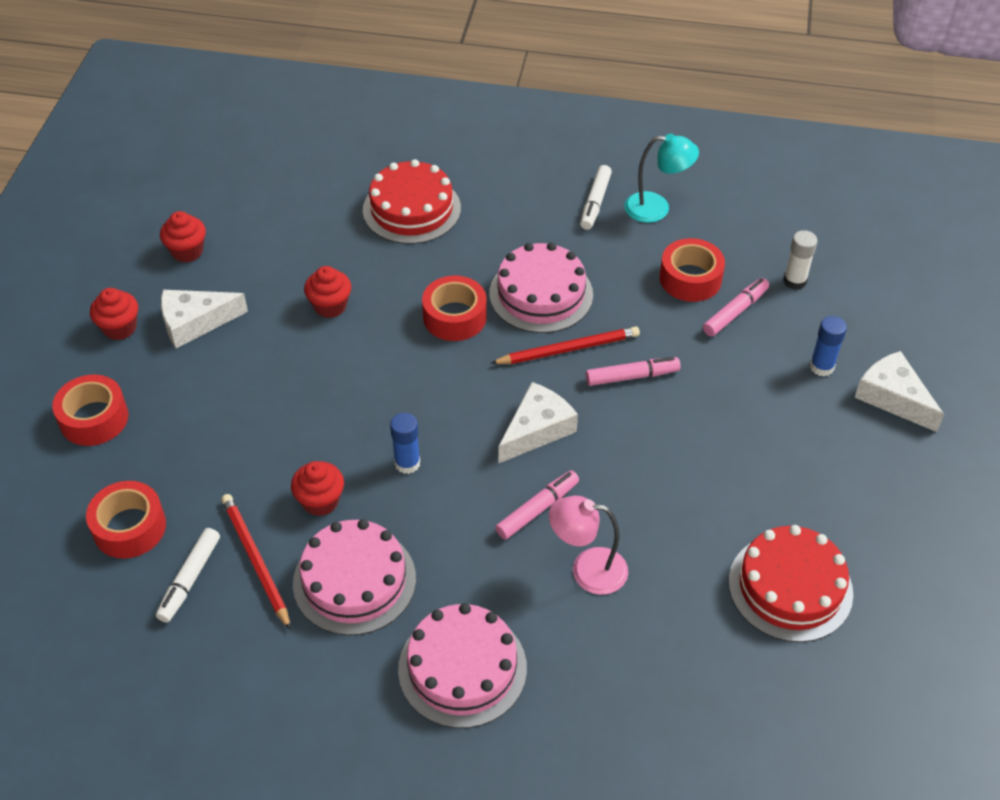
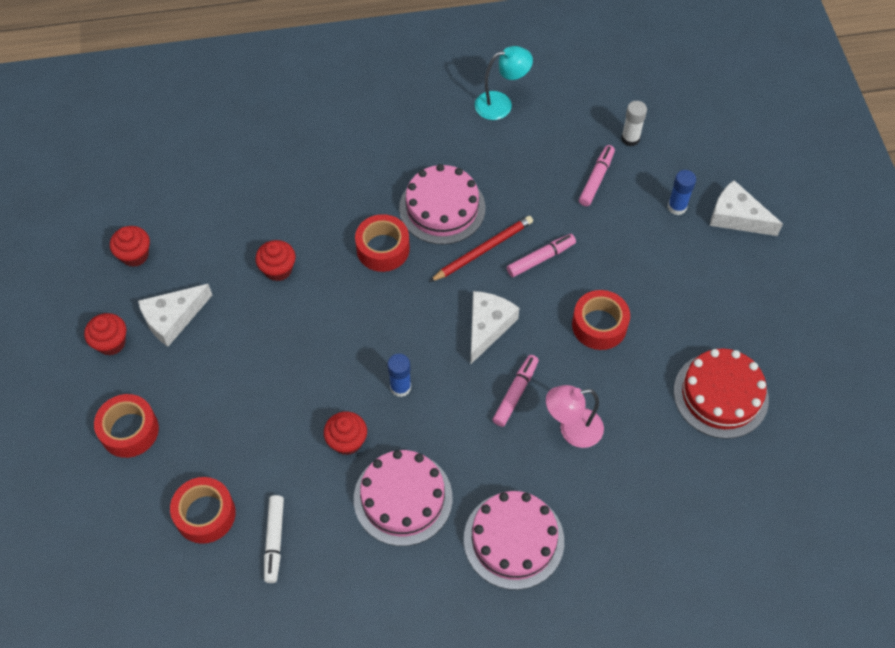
camera: 20 degrees left, 10 degrees up
(255, 561) = (319, 508): red pencil -> none
(411, 209) = (306, 161): red cake -> none
(595, 203) = (451, 113): white marker -> none
(690, 279) = (551, 160): red tape -> red tape (599, 325)

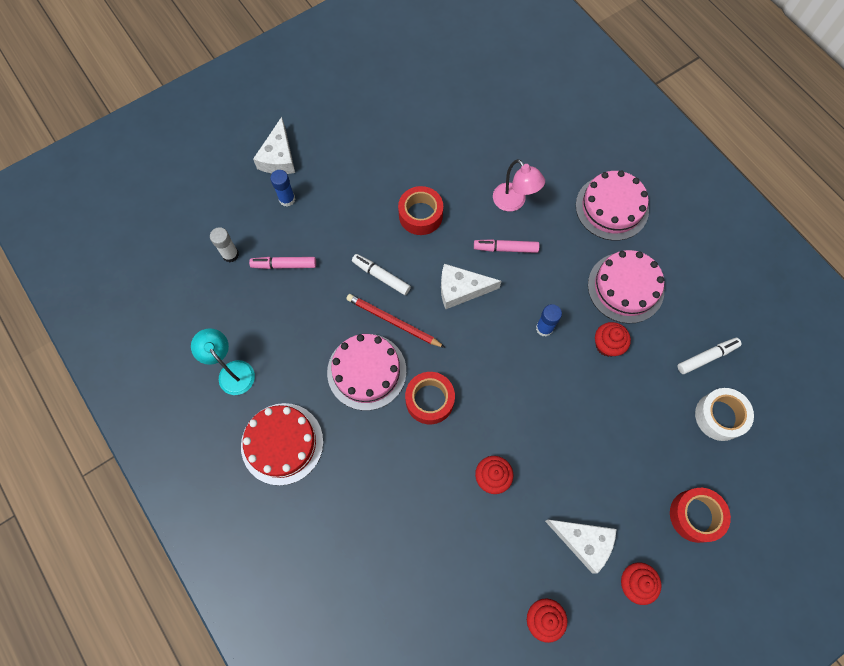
camera: 115 degrees left, 10 degrees up
(205, 514) = (719, 416): red tape -> white tape
(541, 259) = (381, 276): pink marker -> white marker
(720, 395) = (437, 124): red cake -> red cake (282, 443)

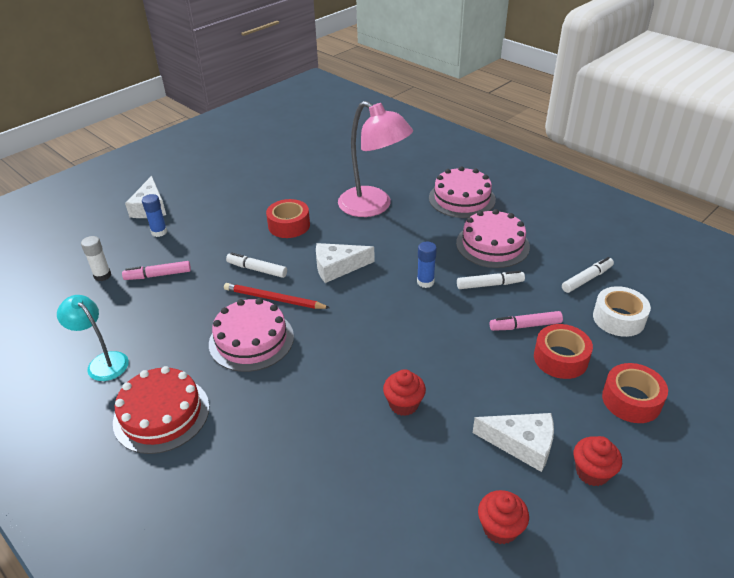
camera: 10 degrees left, 30 degrees down
(429, 400) = (322, 352): red tape -> red tape (560, 358)
(505, 248) = (373, 235): pink marker -> pink marker (525, 326)
(514, 202) = (373, 207): pink lamp -> pink lamp, size x1.75
(607, 345) = (490, 285): red cupcake -> white marker

